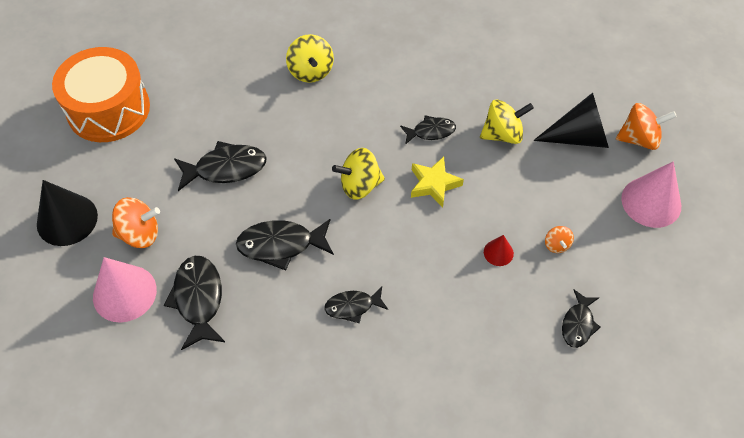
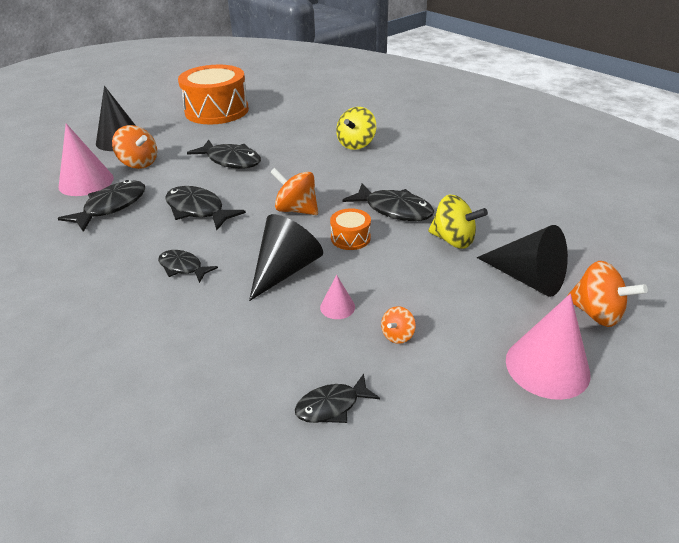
camera: 45 degrees right, 20 degrees down
(359, 185) = (296, 210): yellow spinning top -> orange spinning top
(427, 249) = (285, 270): none -> black cone
(431, 131) = (394, 210): black fish -> black fish, size x1.61
(434, 184) = (350, 238): yellow star -> orange drum
(498, 252) = (337, 307): red cone -> pink cone

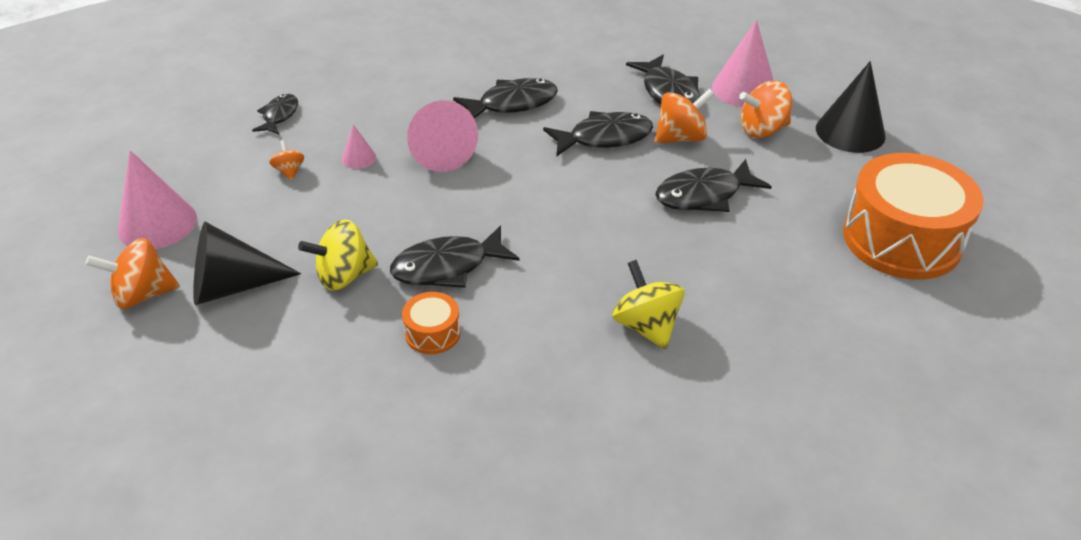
camera: 125 degrees right, 5 degrees up
(183, 267) = (512, 104): black fish -> black fish, size x1.61
(285, 270) = (440, 152): black cone -> pink cone
(296, 210) = (531, 198): orange spinning top -> orange spinning top (680, 137)
(350, 238) = (437, 209): orange drum -> orange drum (433, 333)

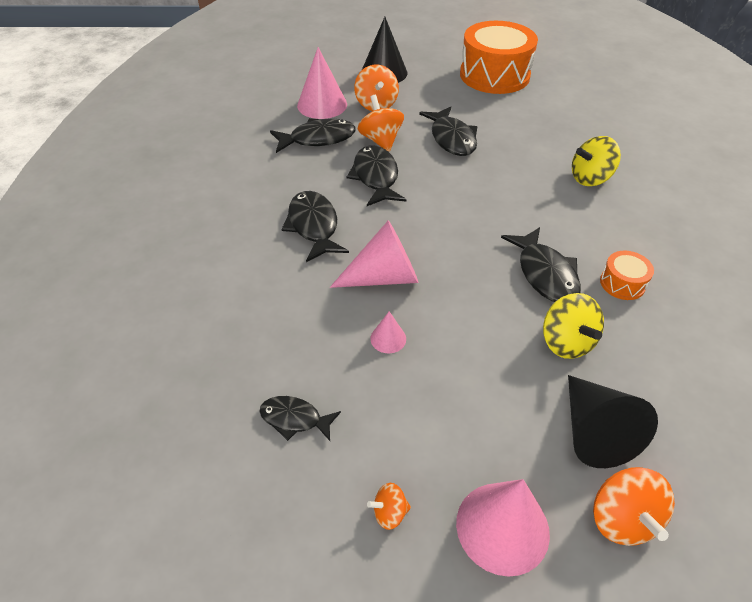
camera: 85 degrees left, 5 degrees up
(289, 171) = (407, 398): orange spinning top -> orange spinning top (389, 513)

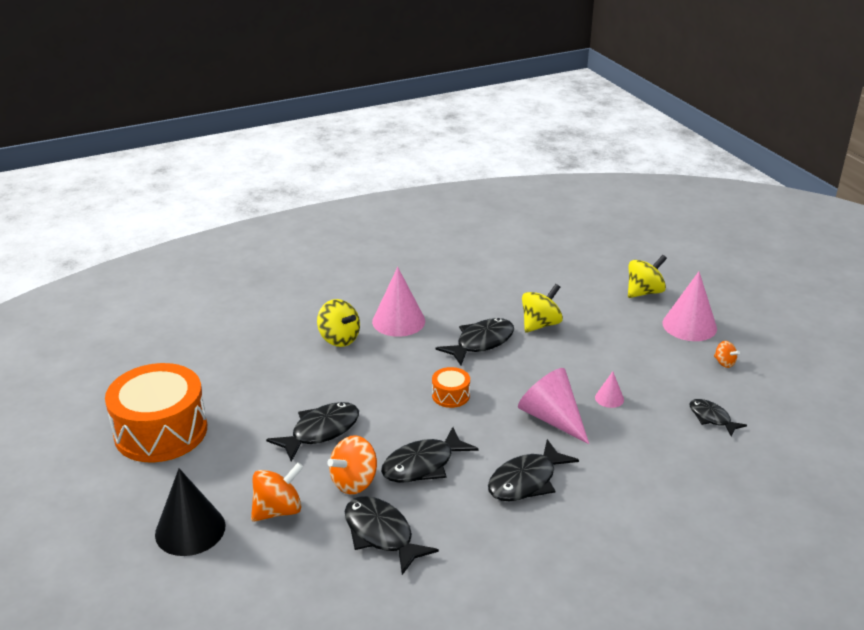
camera: 115 degrees left, 15 degrees down
(295, 419) = (712, 418): black fish -> black fish turned 150 degrees clockwise
(322, 105) = (303, 560): pink cone -> pink cone (398, 321)
(594, 432) = (600, 306): black cone -> none
(622, 283) = (463, 310): orange drum -> orange drum (450, 395)
(622, 519) = (644, 292): orange spinning top -> yellow spinning top

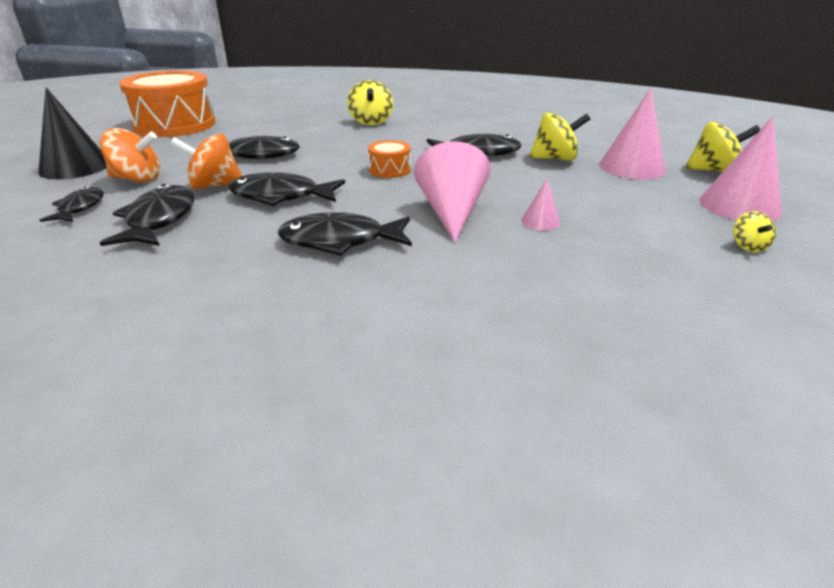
camera: 40 degrees right, 0 degrees up
(398, 321) = (432, 125): pink cone -> pink cone (631, 167)
(712, 418) = (652, 283): black fish -> black fish (80, 208)
(724, 363) = (748, 246): orange spinning top -> yellow spinning top

